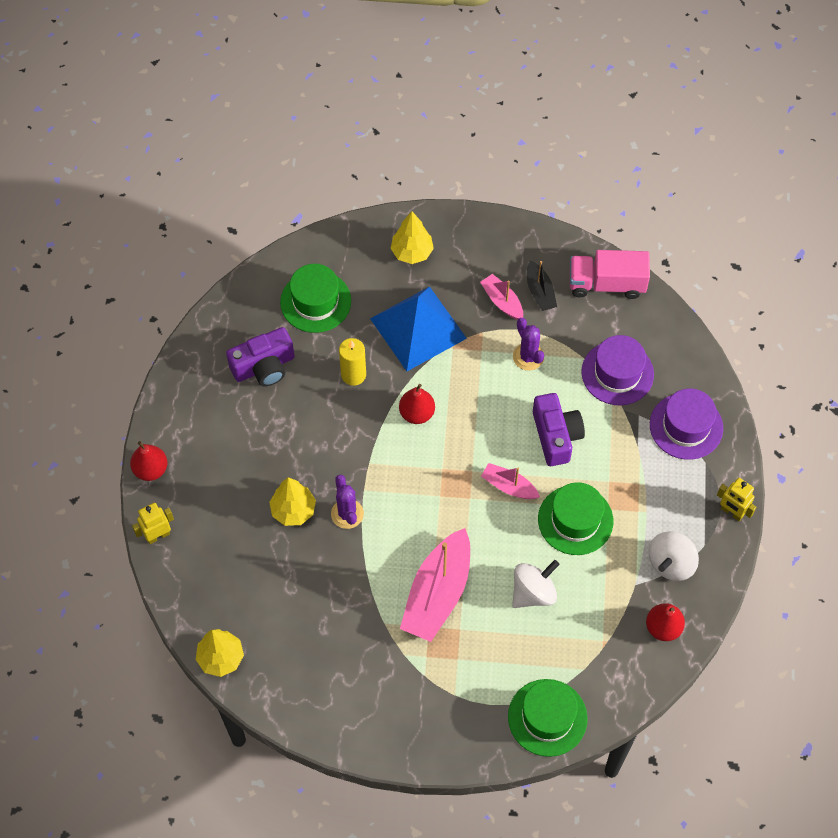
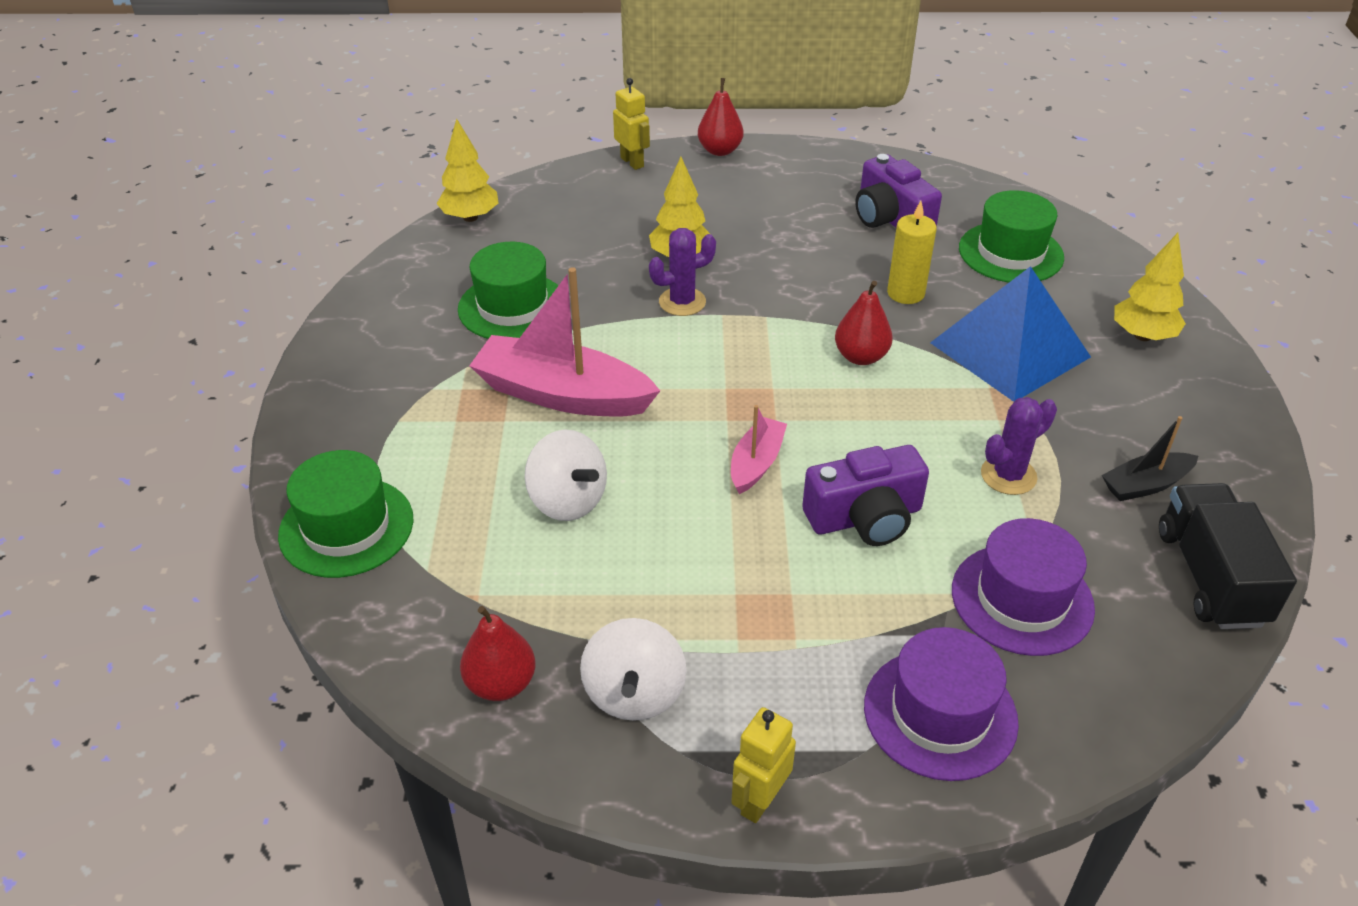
camera: 85 degrees right, 20 degrees down
(502, 301) = (1102, 439): pink boat -> none
(575, 520) = (706, 549): green hat -> green hat (512, 307)
(606, 284) = (1210, 577): pink truck -> black truck
(671, 563) = (634, 693): white spinning top -> white spinning top turned 120 degrees counterclockwise

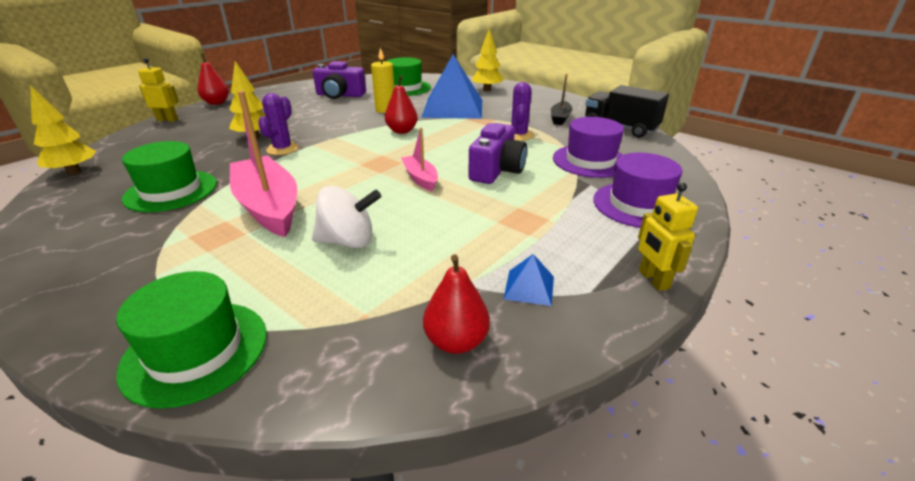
camera: 50 degrees left, 10 degrees down
(562, 395) = (268, 206): pink boat -> pink boat turned 90 degrees clockwise
(634, 693) = (529, 287): white spinning top -> blue pyramid

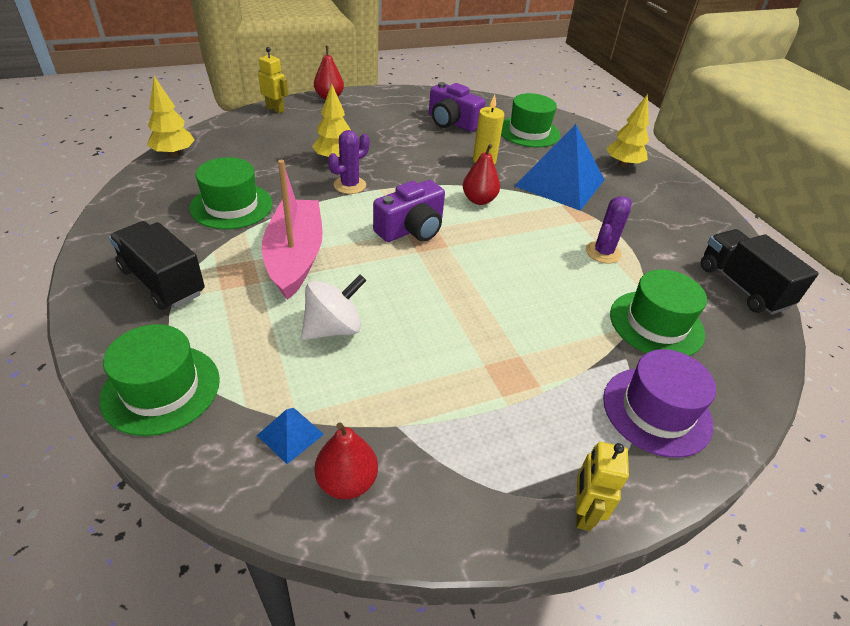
camera: 25 degrees right, 10 degrees up
(131, 266) = (163, 282): none -> black truck
(348, 241) = (333, 328): white spinning top -> white spinning top turned 60 degrees counterclockwise
(420, 178) = (450, 275): pink boat -> none
(497, 170) = (537, 295): purple camera -> purple camera (411, 229)
(529, 287) = (452, 458): blue pyramid -> blue pyramid (290, 434)
(560, 118) = (676, 243): black boat -> none
(590, 161) = (656, 324): purple hat -> green hat

